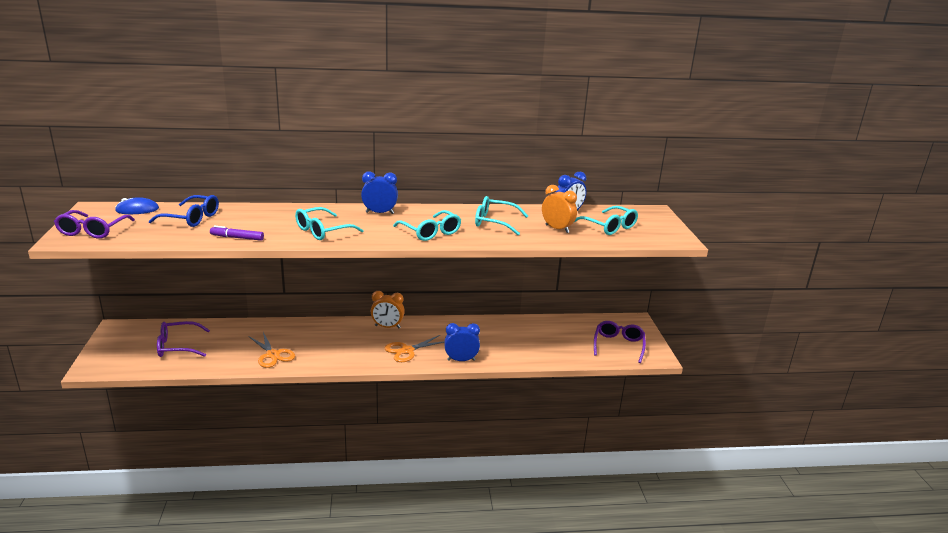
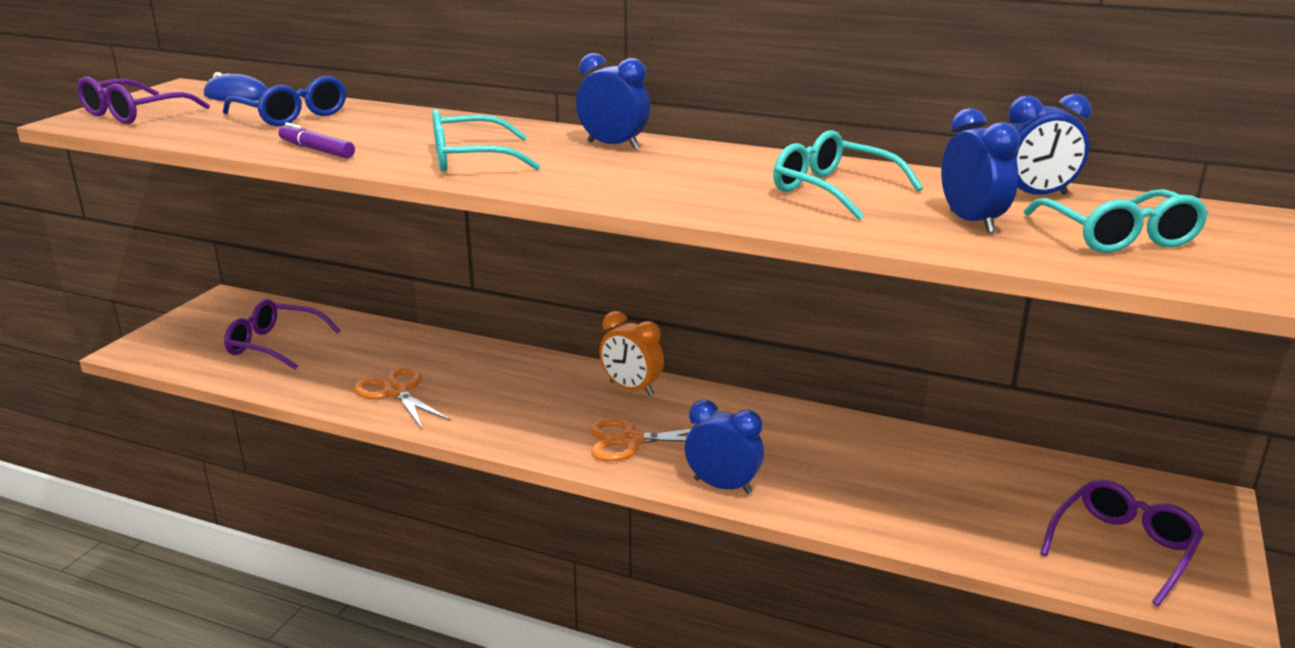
camera: 30 degrees right, 0 degrees up
(272, 355) = (396, 392): orange scissors -> orange scissors turned 150 degrees clockwise
(430, 232) = (671, 188): turquoise glasses -> none
(557, 229) = (971, 222): orange clock -> blue clock

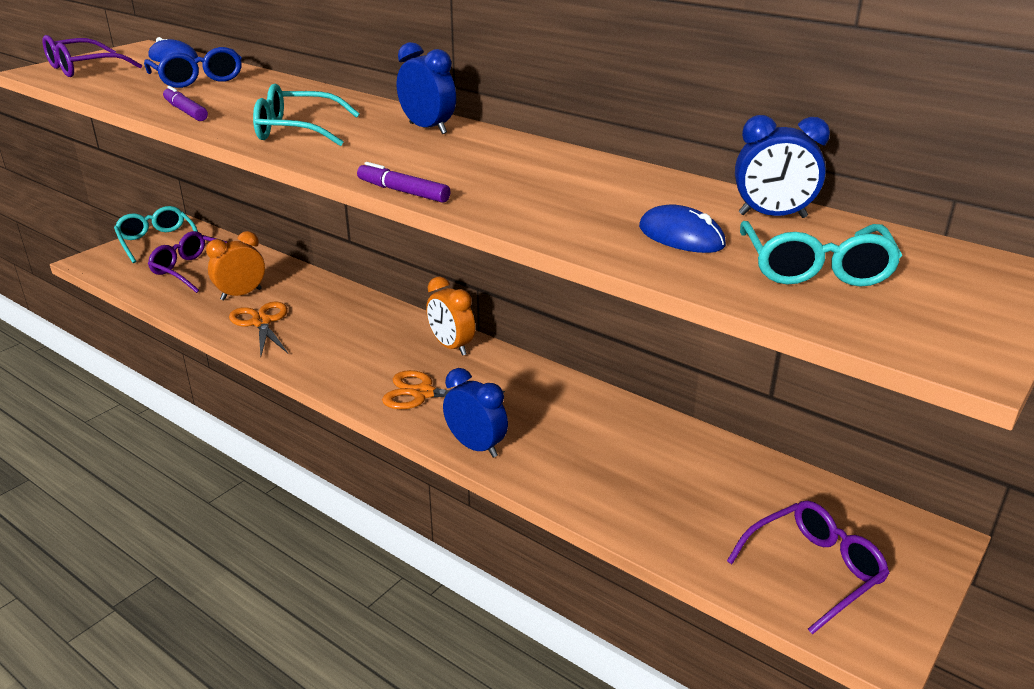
camera: 15 degrees right, 5 degrees up
(352, 365) = (241, 294): none -> orange clock
(654, 208) = (403, 192): none -> purple marker
(833, 190) = (580, 190): turquoise glasses -> turquoise glasses (157, 242)
(971, 222) = (681, 236): blue clock -> blue mouse

